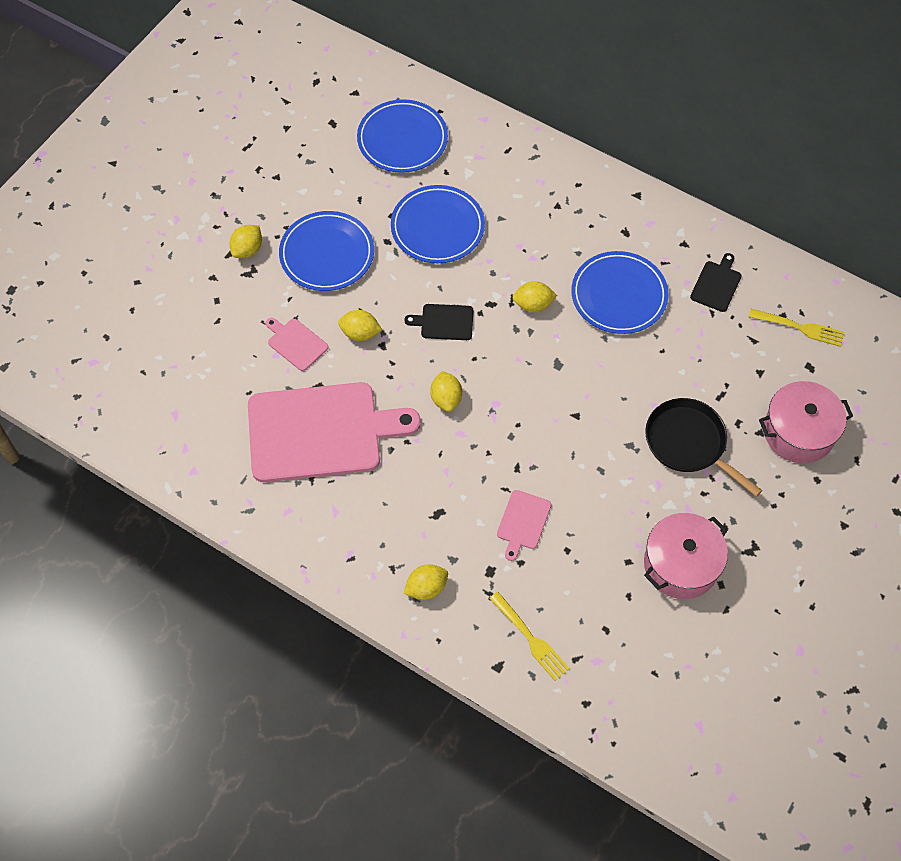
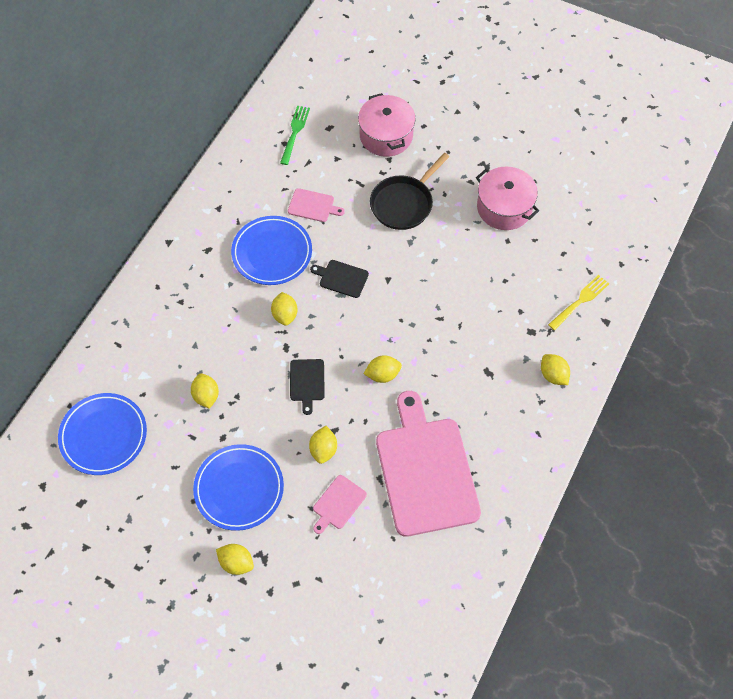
camera: 95 degrees left, 0 degrees up
(437, 227) = (206, 396): blue plate -> yellow lemon
(523, 522) = (486, 311): pink cutting board -> pink cutting board (313, 206)
(716, 284) = (257, 186): black cutting board -> black cutting board (341, 278)
(799, 328) = (295, 133): yellow fork -> green fork

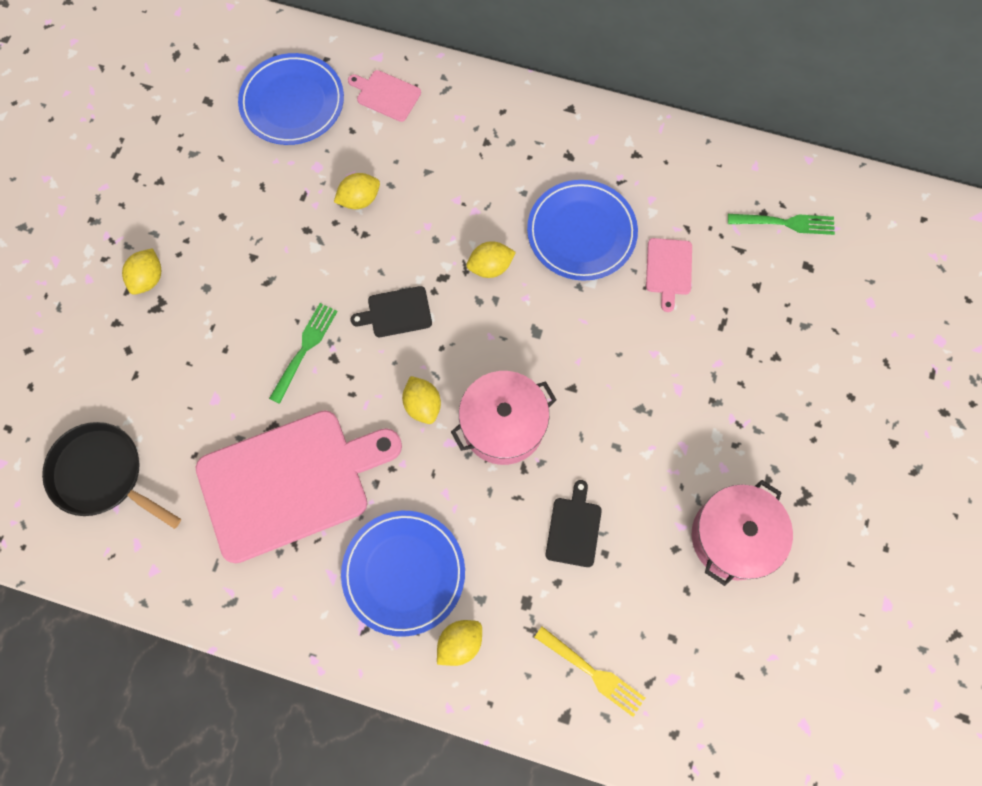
camera: 80 degrees right, 10 degrees up
(239, 488) = (242, 262): blue plate -> blue plate (404, 573)
(323, 450) = (304, 350): yellow lemon -> green fork
(338, 504) = (233, 380): pink cutting board -> pink cutting board (386, 95)
(341, 278) = (561, 327): black cutting board -> black cutting board (574, 528)
(386, 136) = (816, 346): pink pot -> pink pot (503, 425)
(404, 203) = (703, 390): black pan -> black pan (102, 475)

